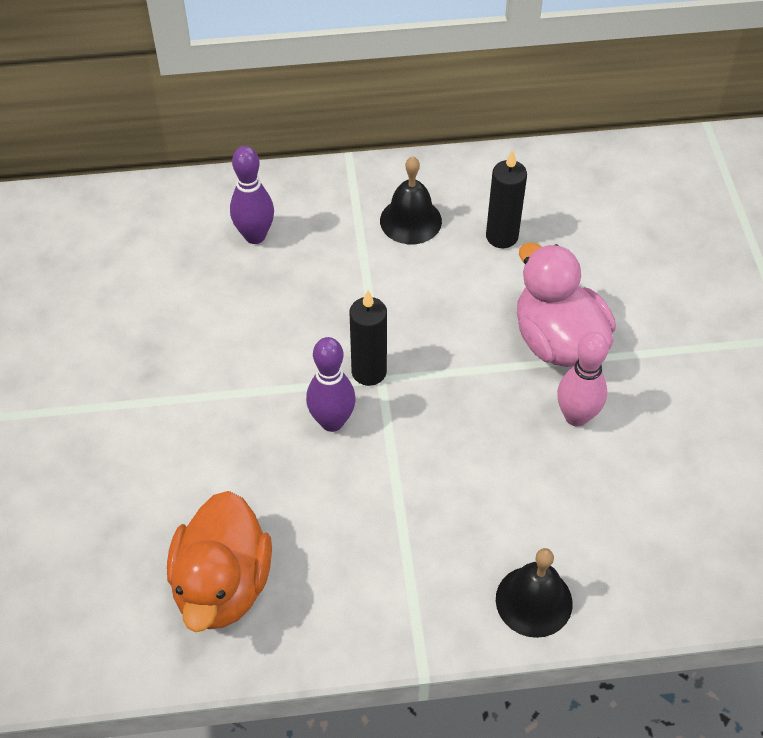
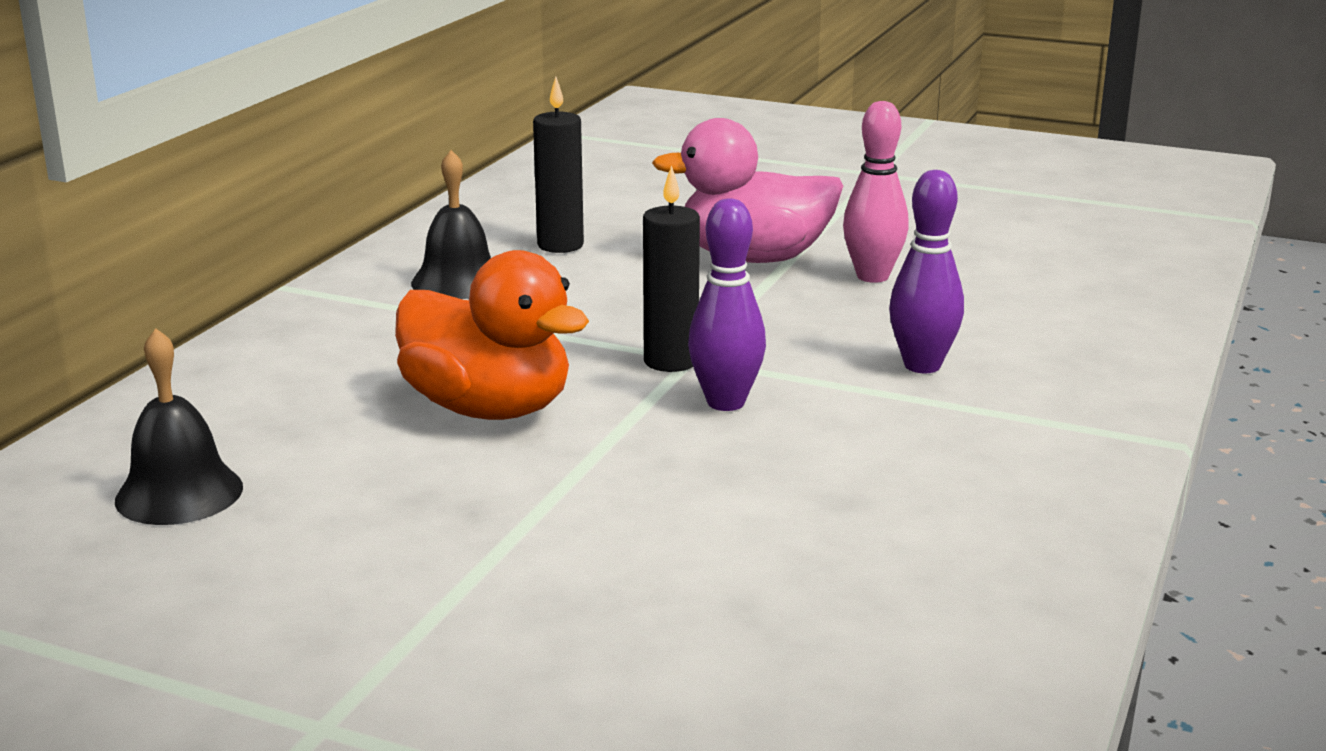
camera: 60 degrees left, 30 degrees down
(222, 585) = (935, 544): orange duck -> orange duck (489, 409)
(255, 236) = (327, 373): purple bowling pin -> purple bowling pin (922, 366)
(534, 601) = (1115, 359): black bell -> black bell (179, 493)

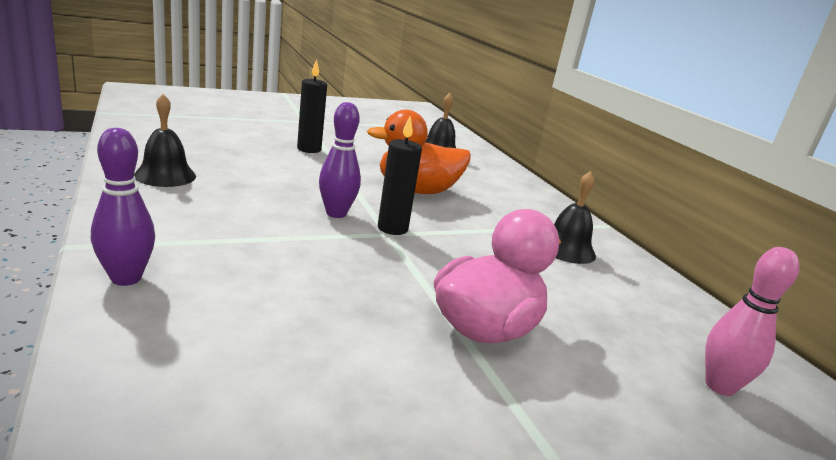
camera: 130 degrees right, 0 degrees up
(560, 245) = (594, 295): black candle -> black candle (309, 149)
(872, 276) = (387, 340): pink bowling pin -> pink bowling pin (719, 386)
(922, 366) = (265, 261): purple bowling pin -> purple bowling pin (126, 278)
(969, 553) = (165, 175): none -> black bell

